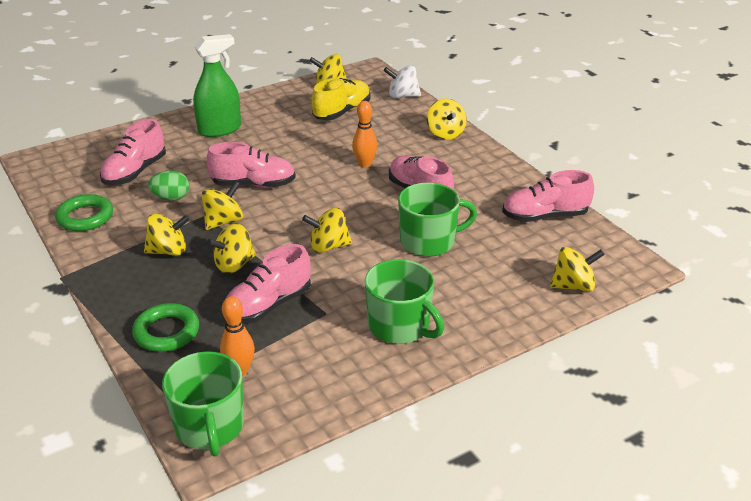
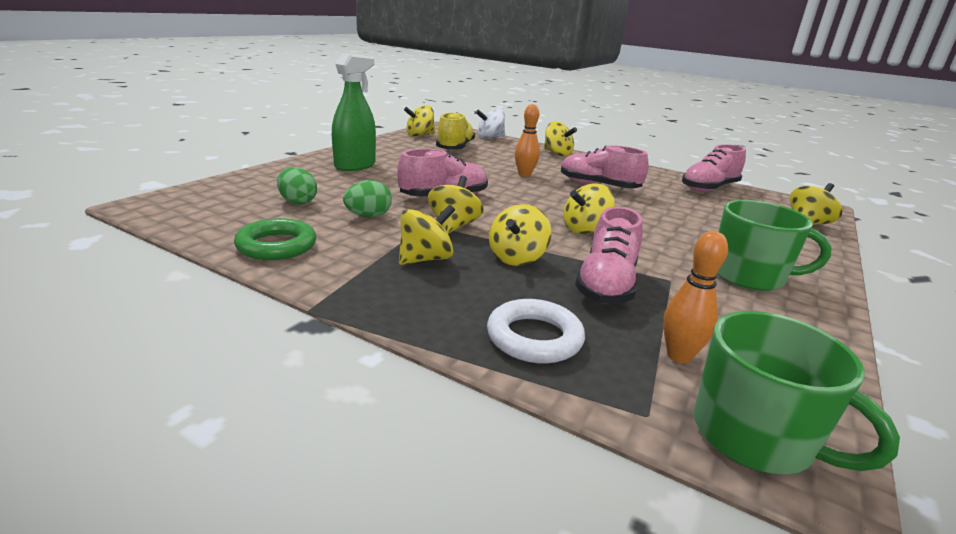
camera: 30 degrees left, 10 degrees down
(135, 172) = (297, 202): pink shoe -> green egg
(166, 332) = (534, 338): green ring -> white ring
(429, 241) = (660, 214): green mug -> none

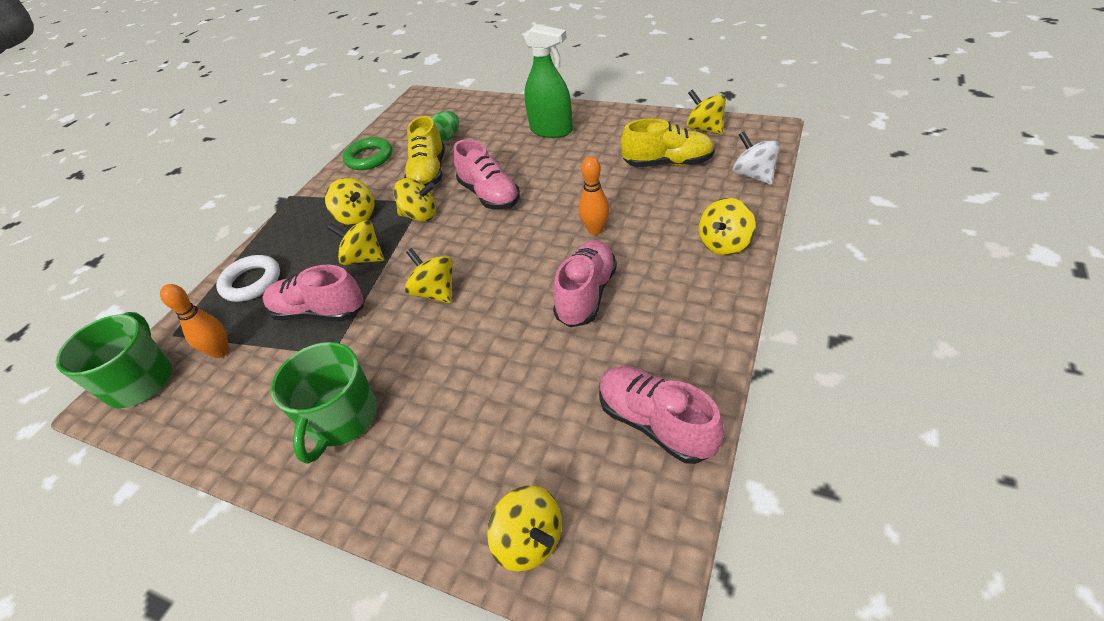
camera: 90 degrees right, 20 degrees up
(368, 216) = (429, 173): green egg -> yellow shoe
(754, 436) = (141, 380): green mug -> green mug turned 135 degrees clockwise

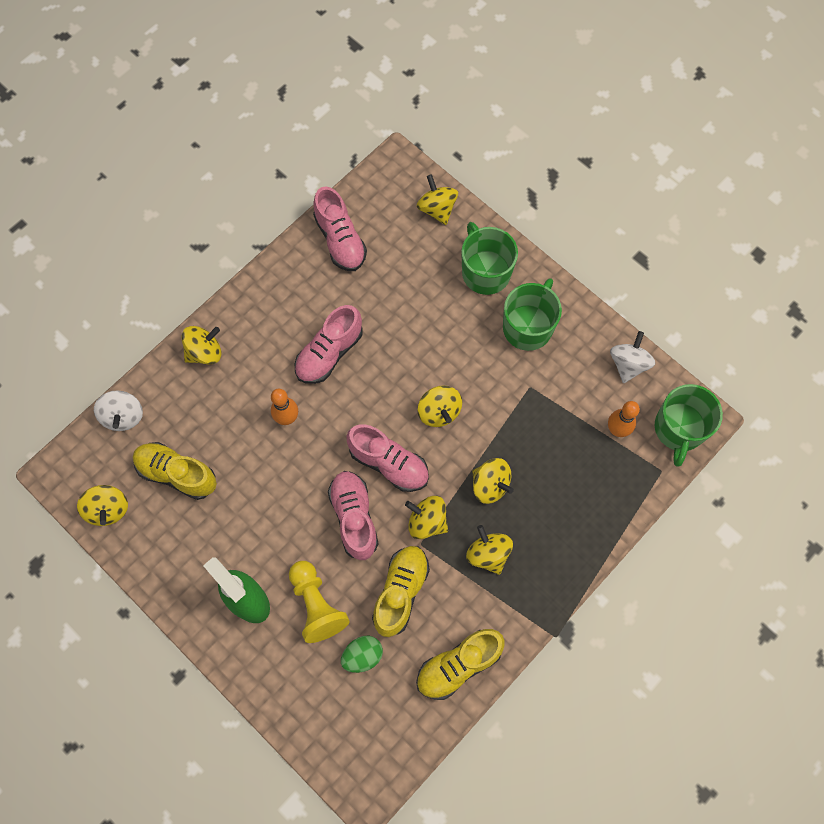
camera: 165 degrees left, 25 degrees up
(198, 427) = (628, 364): none -> white spinning top
(251, 282) = (594, 505): white ring -> none
(319, 312) = (535, 436): pink shoe -> pink shoe (389, 463)
(369, 158) = (458, 665): green ring -> yellow shoe
(418, 468) = (485, 272): none -> green mug
(495, 146) = (316, 605): none -> yellow pawn

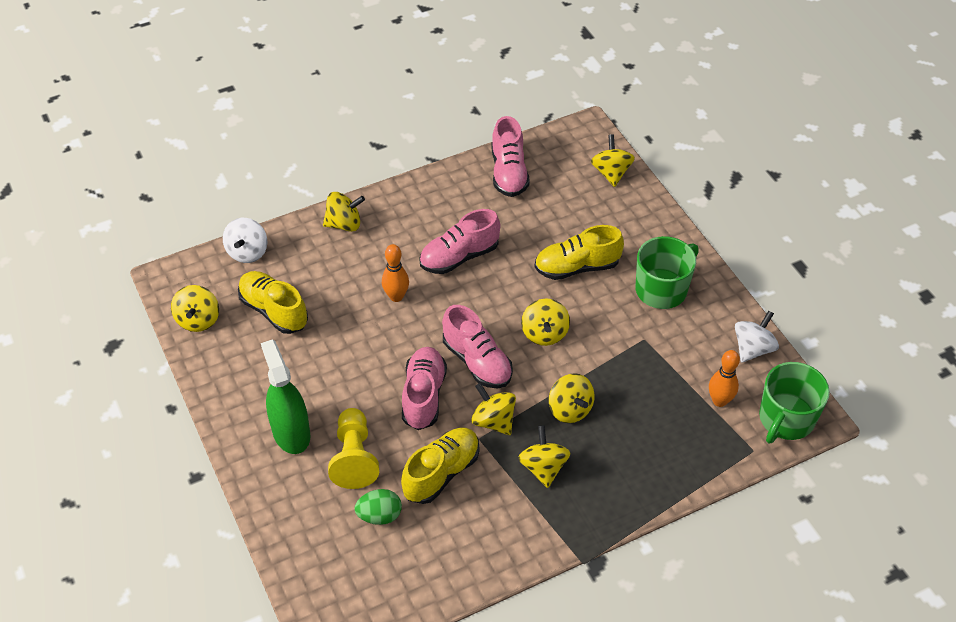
camera: 20 degrees right, 20 degrees down
(458, 665) = (472, 555): yellow shoe -> yellow shoe (577, 267)
(485, 272) = (637, 234): green mug -> none

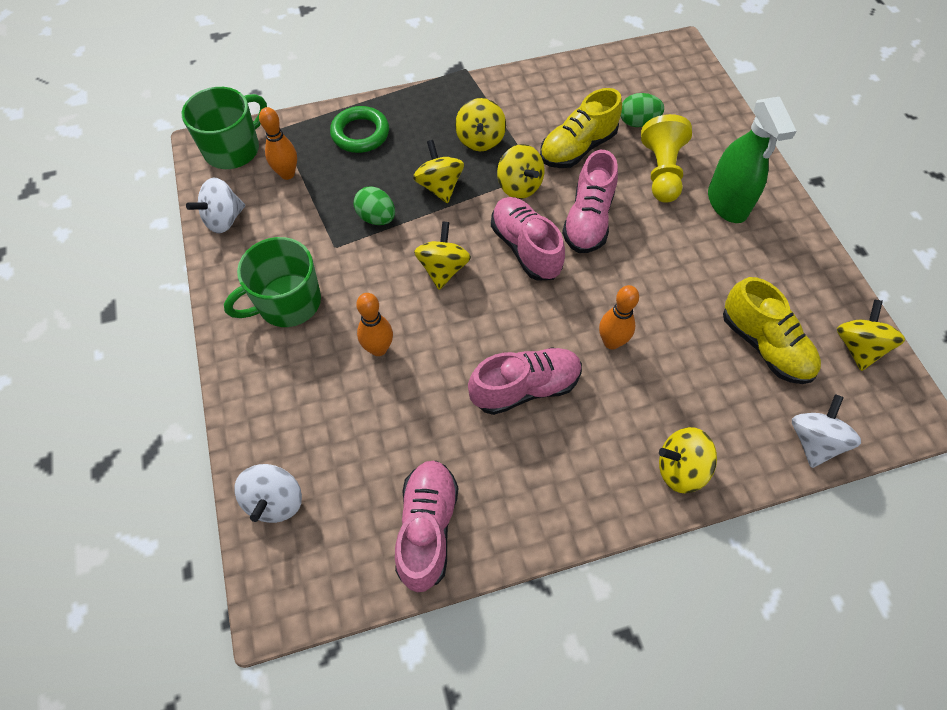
camera: 170 degrees left, 10 degrees up
(577, 267) = (378, 349): yellow shoe -> orange bowling pin
(611, 173) = (275, 500): yellow spinning top -> white spinning top
(618, 370) = (376, 218): none -> green egg
(668, 456) = (360, 134): none -> green ring

